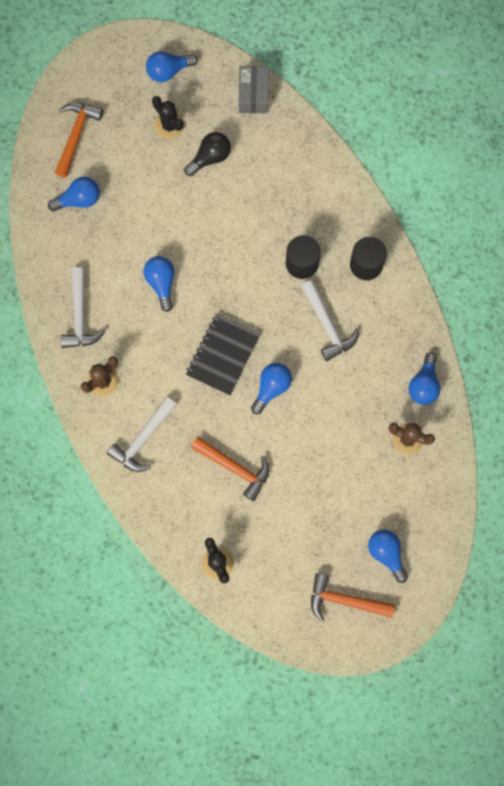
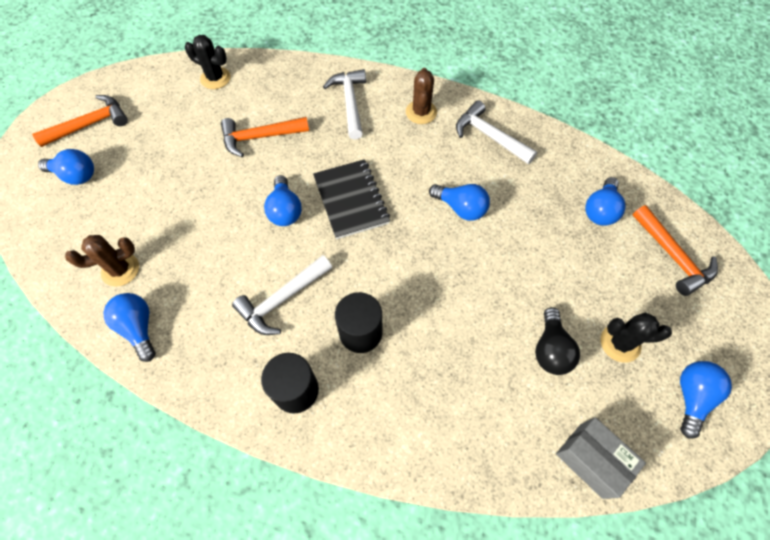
camera: 135 degrees right, 15 degrees down
(327, 325) = (282, 299): white hammer -> white hammer turned 60 degrees counterclockwise

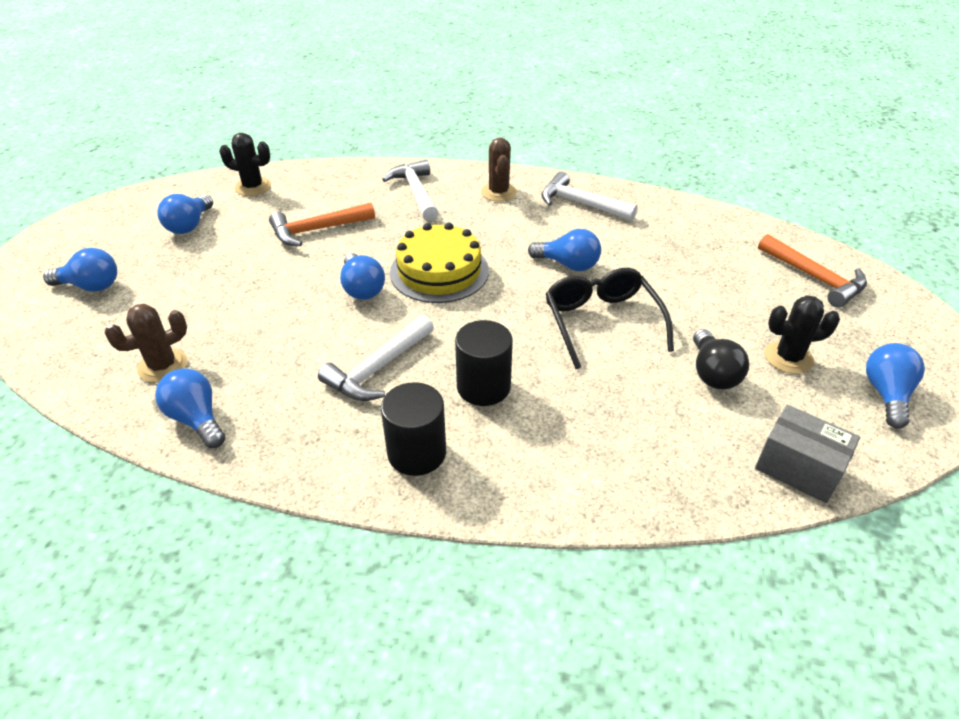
camera: 10 degrees left, 20 degrees down
(90, 124) = (103, 240): orange hammer -> none
(351, 200) = (439, 271): black notebook -> yellow cake
(473, 278) = (602, 322): none -> black glasses
(600, 210) = (722, 250): blue light bulb -> blue light bulb (189, 225)

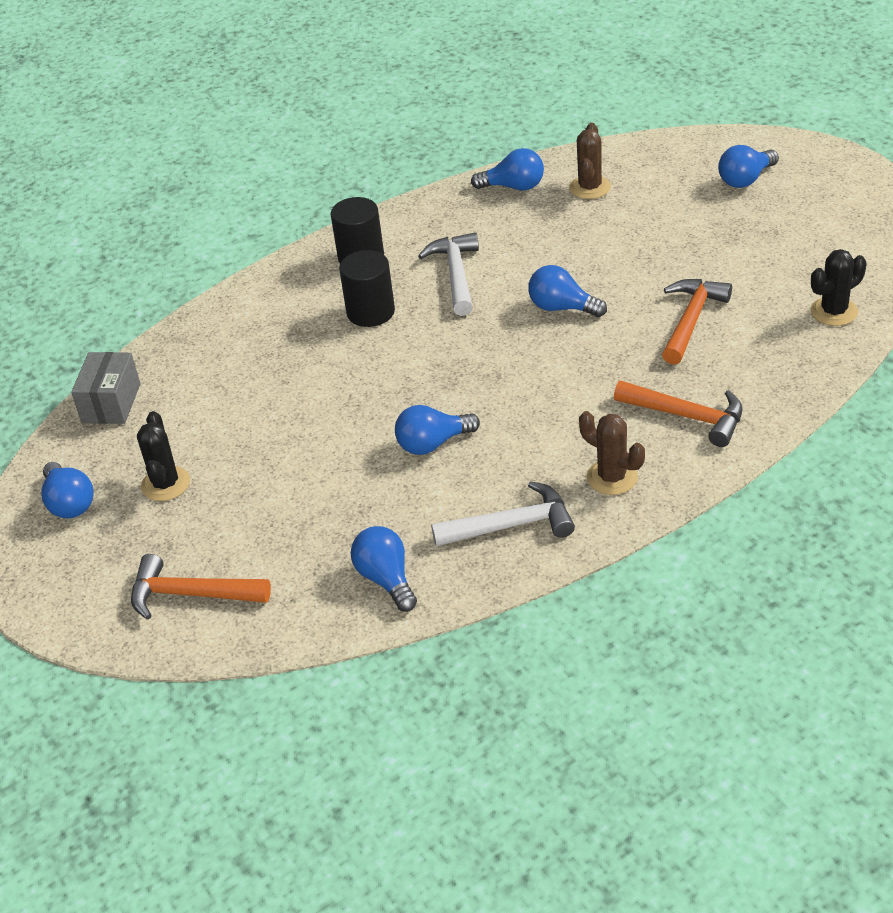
camera: 140 degrees right, 0 degrees up
(189, 225) = (794, 251): blue light bulb -> blue light bulb (386, 579)
(416, 192) = (687, 416): white hammer -> orange hammer
(439, 271) = (529, 361): yellow cake -> none
(602, 322) = (342, 412): black glasses -> none
(712, 373) = (217, 429): black light bulb -> none
(788, 357) = (165, 484): black cactus -> black cactus turned 45 degrees counterclockwise
(798, 468) = (111, 403): grey box -> grey box turned 75 degrees counterclockwise

